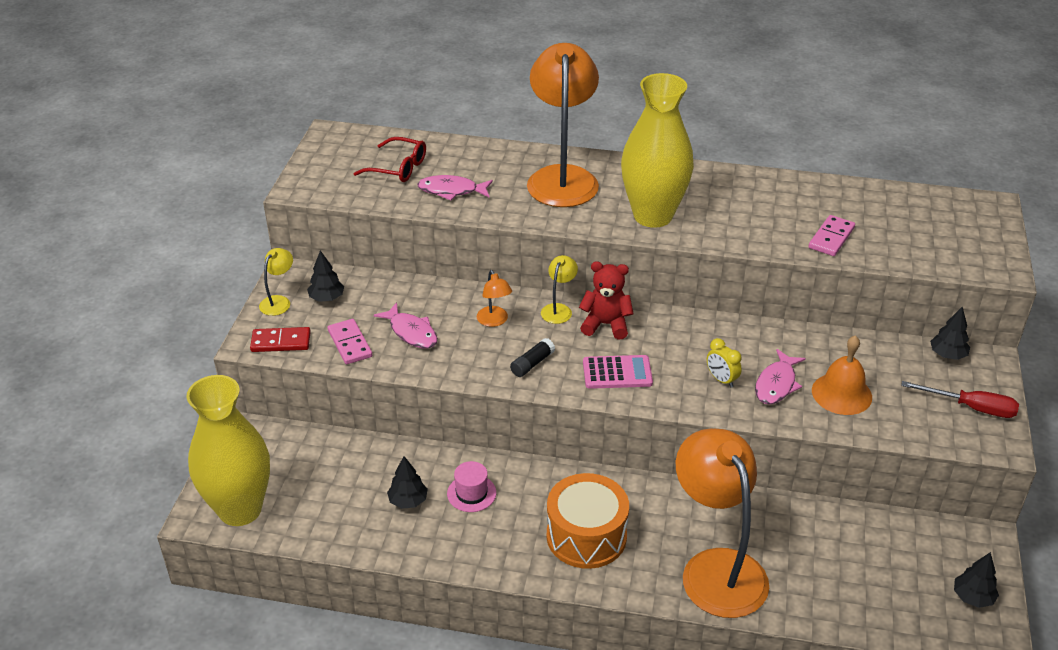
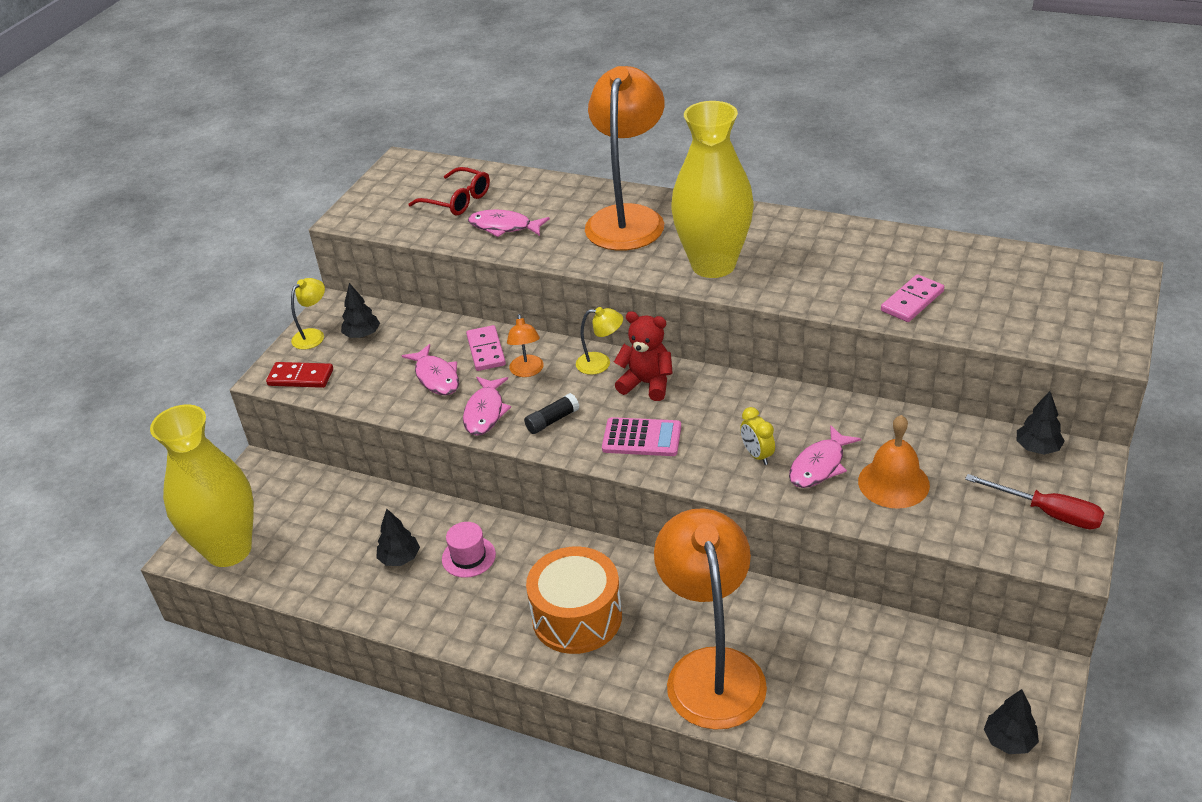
camera: 15 degrees right, 0 degrees up
(350, 344) = (369, 384): pink domino -> pink domino (486, 350)
(468, 361) = (485, 412): none -> pink fish
(558, 309) = (600, 363): yellow lamp -> yellow lamp turned 60 degrees clockwise

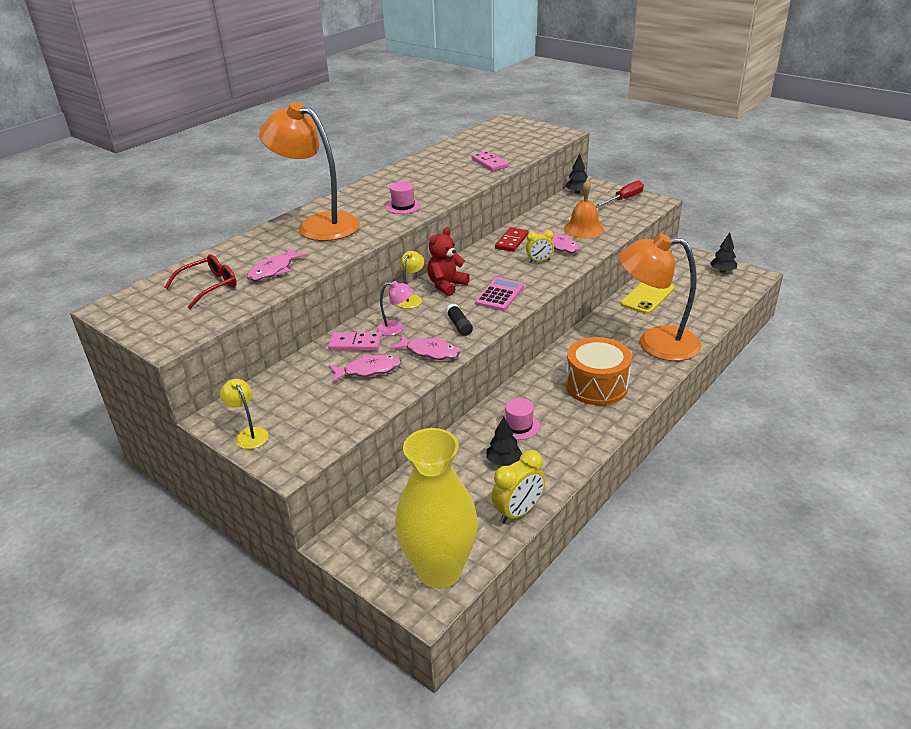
camera: 75 degrees left, 5 degrees down
(301, 377) = (307, 446): red domino -> red domino (511, 241)
(318, 590) = (518, 512): none -> yellow clock
(362, 335) = (276, 404): black tree -> none
(527, 371) = (396, 329): orange lamp -> pink lamp
(713, 265) = (403, 206): yellow vase -> pink hat
(854, 640) = (647, 296): none -> yellow phone

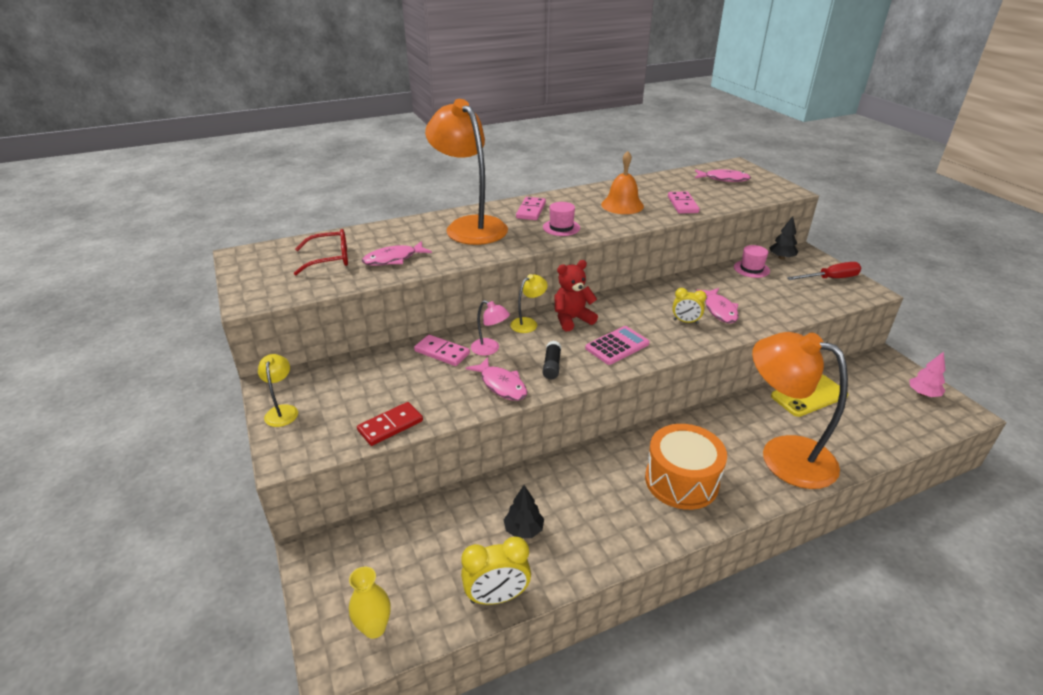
camera: 25 degrees right, 0 degrees up
(362, 198) = (531, 210): none -> pink domino
(369, 370) = (431, 384): pink fish -> pink fish (723, 179)
(439, 570) = (374, 628): yellow vase -> yellow vase, size x0.45
(511, 241) = (672, 292): red domino -> red domino (390, 426)
(519, 426) = (567, 495): pink hat -> pink hat (751, 269)
(583, 229) = (760, 300): orange bell -> orange bell (622, 205)
(722, 271) = (923, 394): black tree -> pink tree

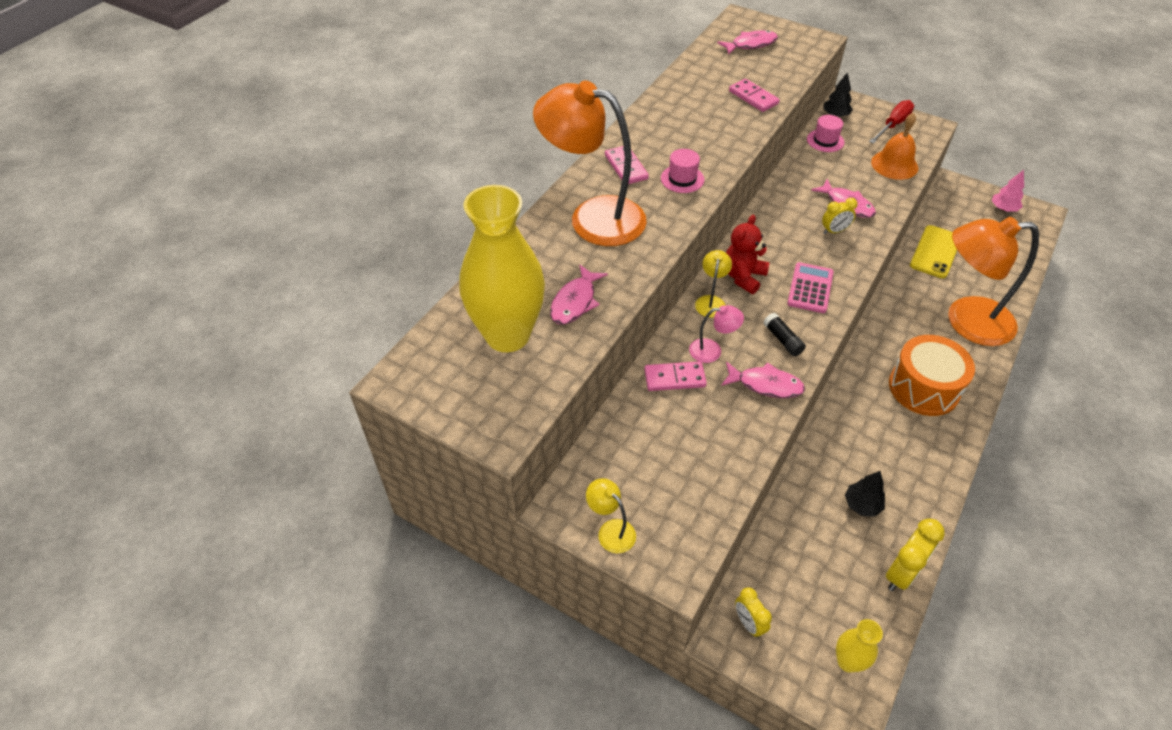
camera: 35 degrees left, 15 degrees up
(329, 259) = (507, 335): red glasses -> yellow vase
(338, 552) = (748, 623): none -> yellow clock
(390, 426) = (725, 484): red domino -> none
(622, 205) = (702, 121): orange bell -> orange bell (894, 165)

